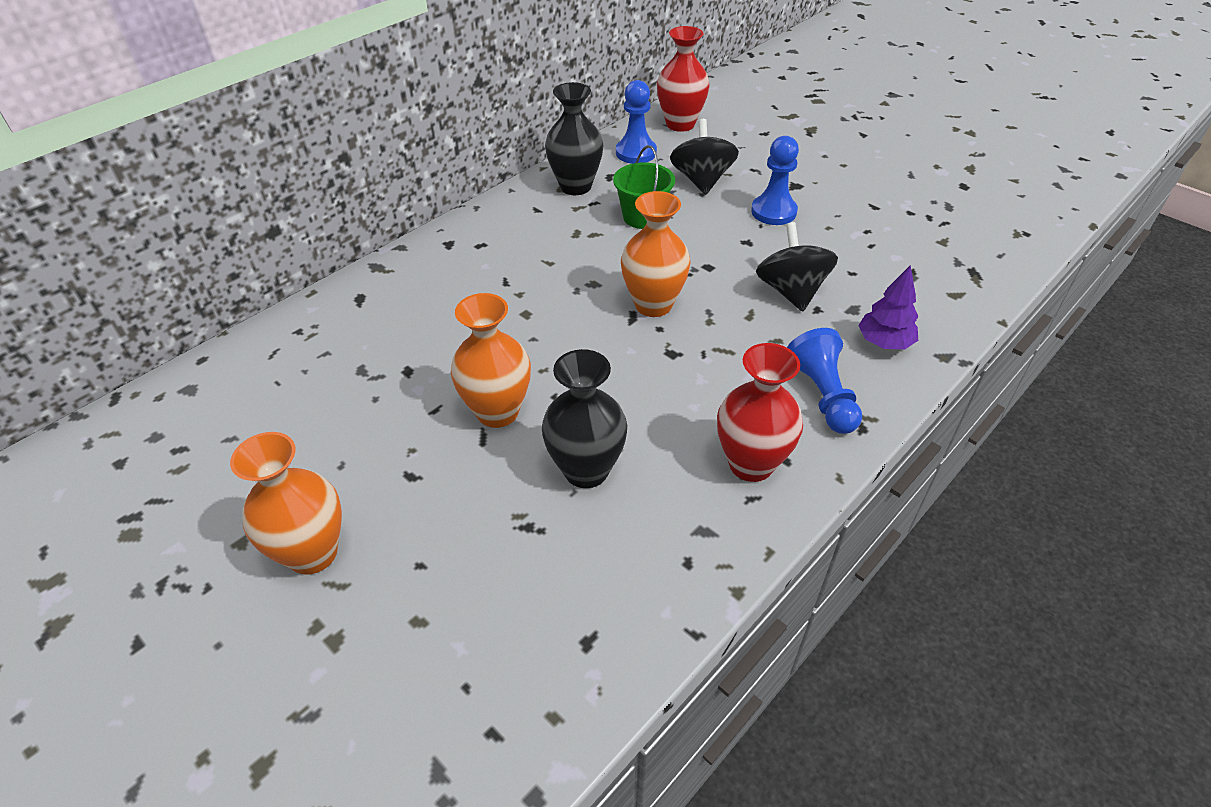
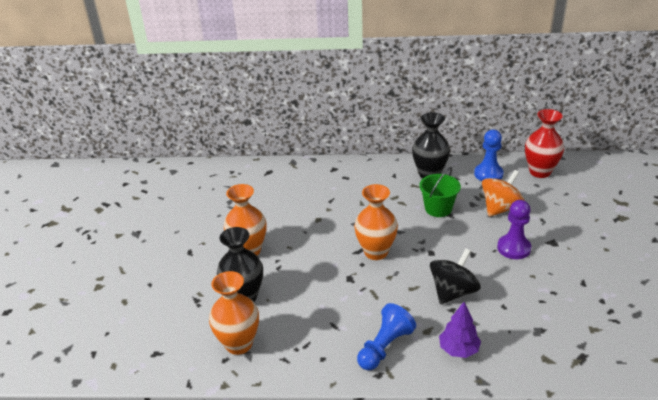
camera: 50 degrees right, 10 degrees down
(312, 553) = (129, 254): orange vase -> orange vase (239, 344)
(702, 180) = (501, 208): black spinning top -> orange spinning top
(751, 464) = (306, 347): red vase -> none
(773, 212) = (513, 248): blue pawn -> purple pawn

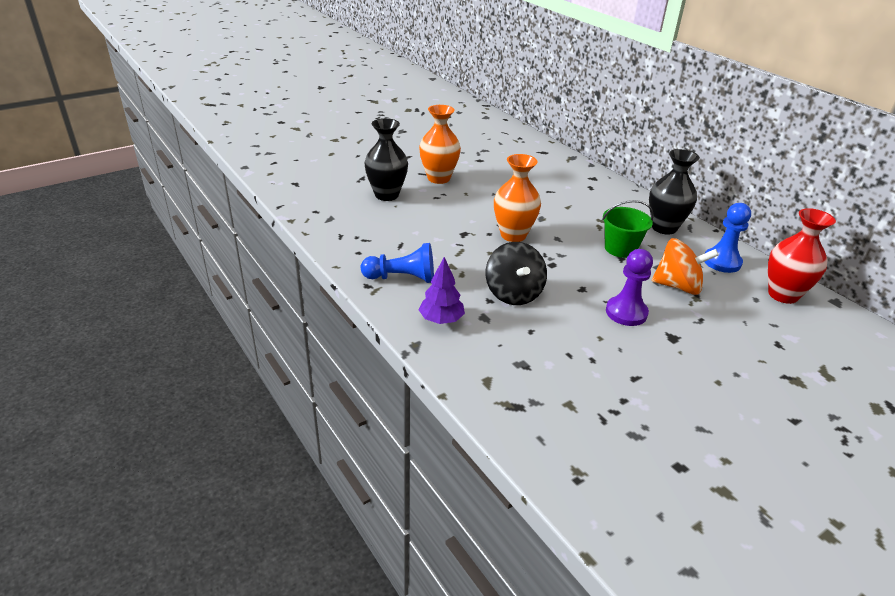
camera: 50 degrees right, 0 degrees up
(239, 344) = (336, 211): orange vase -> none
(453, 292) = (513, 293): black spinning top -> black spinning top turned 75 degrees clockwise

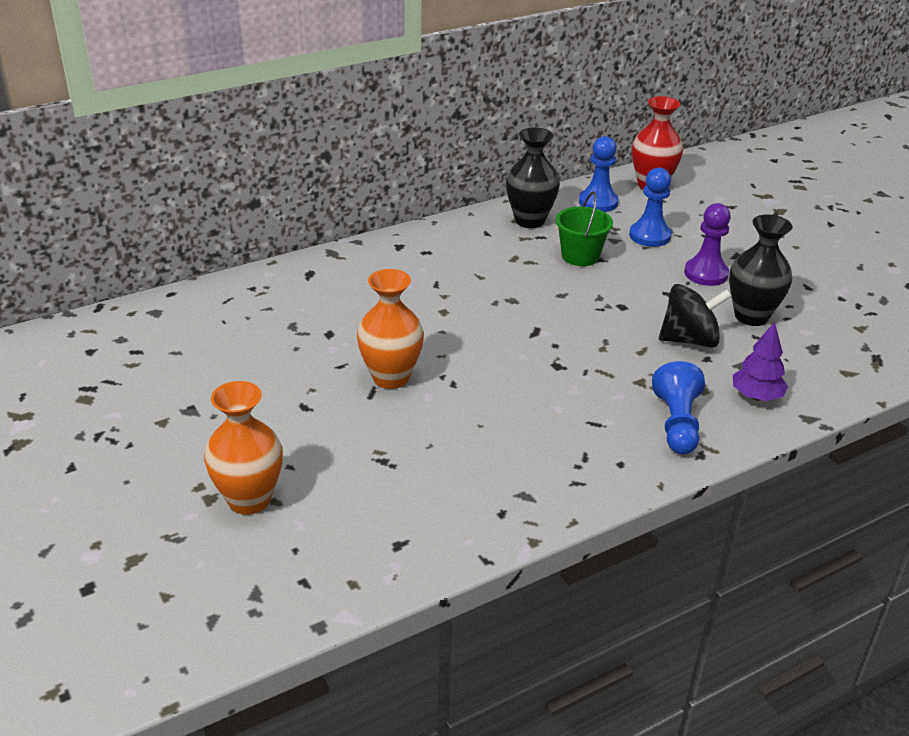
camera: 85 degrees left, 0 degrees up
(386, 195) = (446, 433): black vase -> black vase (751, 316)
(513, 235) = (558, 326): orange vase -> orange vase (249, 500)
(678, 286) = (649, 236): orange spinning top -> blue pawn

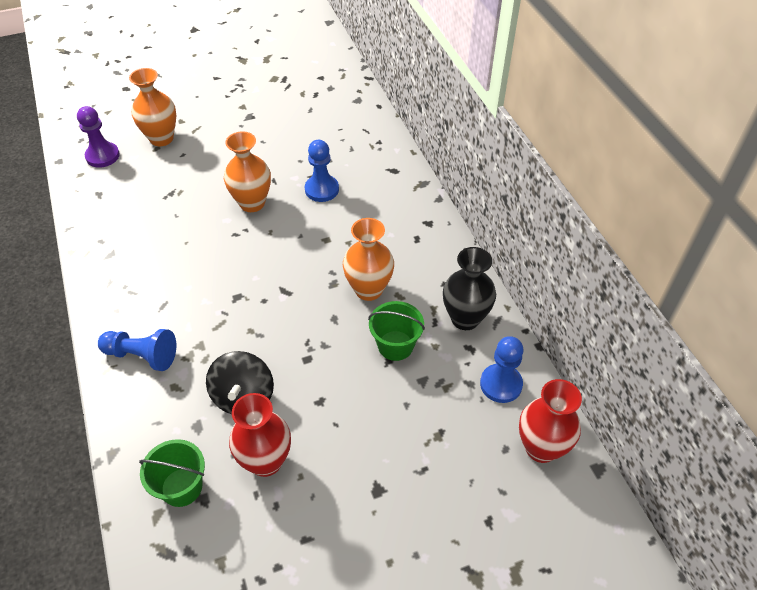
camera: 100 degrees right, 15 degrees up
(513, 276) = (368, 290): none -> orange vase
(649, 236) = (427, 414): blue pawn -> blue pawn (322, 189)
(706, 274) = (347, 445): purple pawn -> purple pawn (102, 156)
(751, 316) = (266, 461): black vase -> red vase
(756, 396) = (152, 423): purple tree -> none
(811, 362) = (182, 487): none -> green bucket

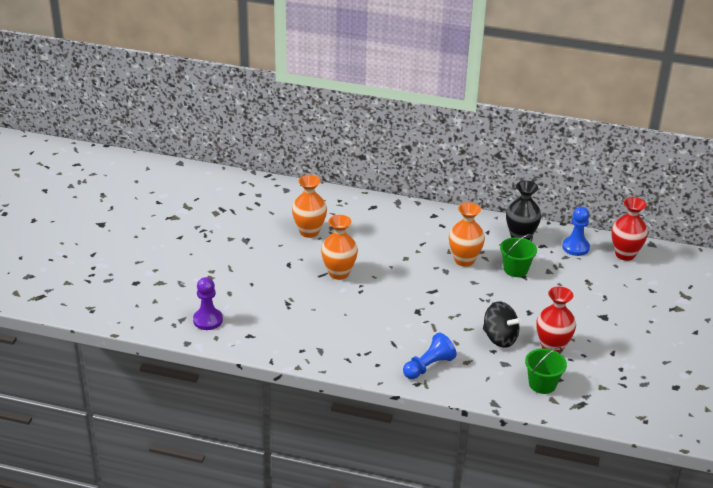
camera: 55 degrees left, 15 degrees down
(161, 138) = (221, 286): orange vase -> orange vase (309, 231)
(322, 189) = (358, 241): blue pawn -> none

